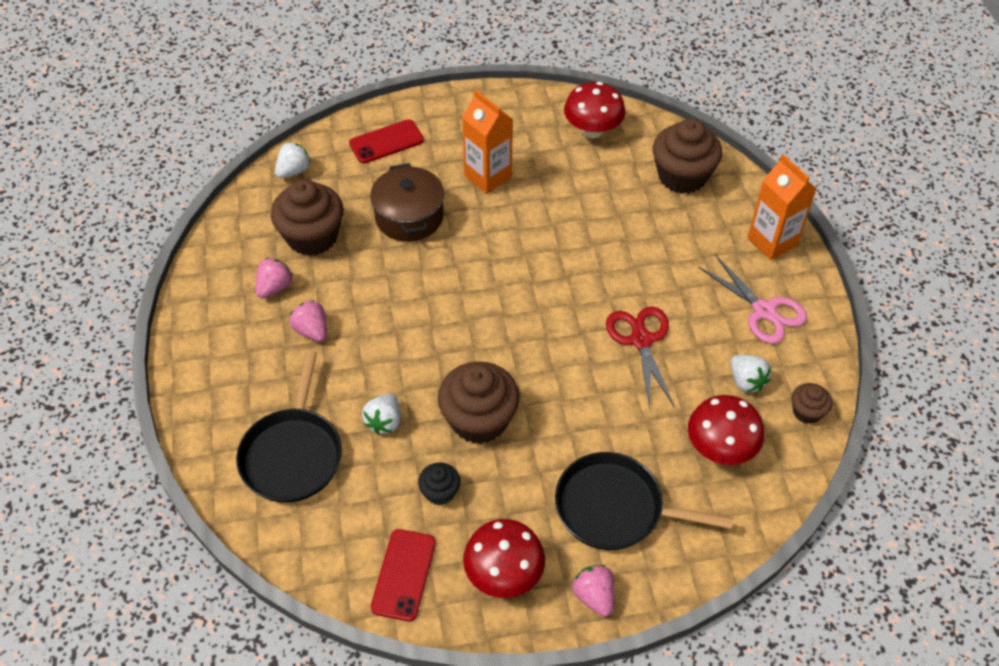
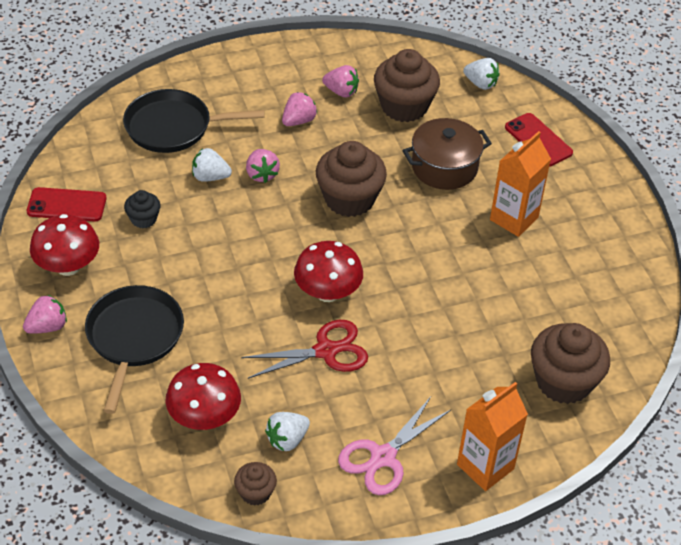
camera: 80 degrees right, 5 degrees down
(389, 372) = (262, 174): none -> pink strawberry
(479, 419) = (218, 237): brown cupcake -> brown cupcake (349, 199)
(592, 130) = (610, 299): red mushroom -> red mushroom (327, 292)

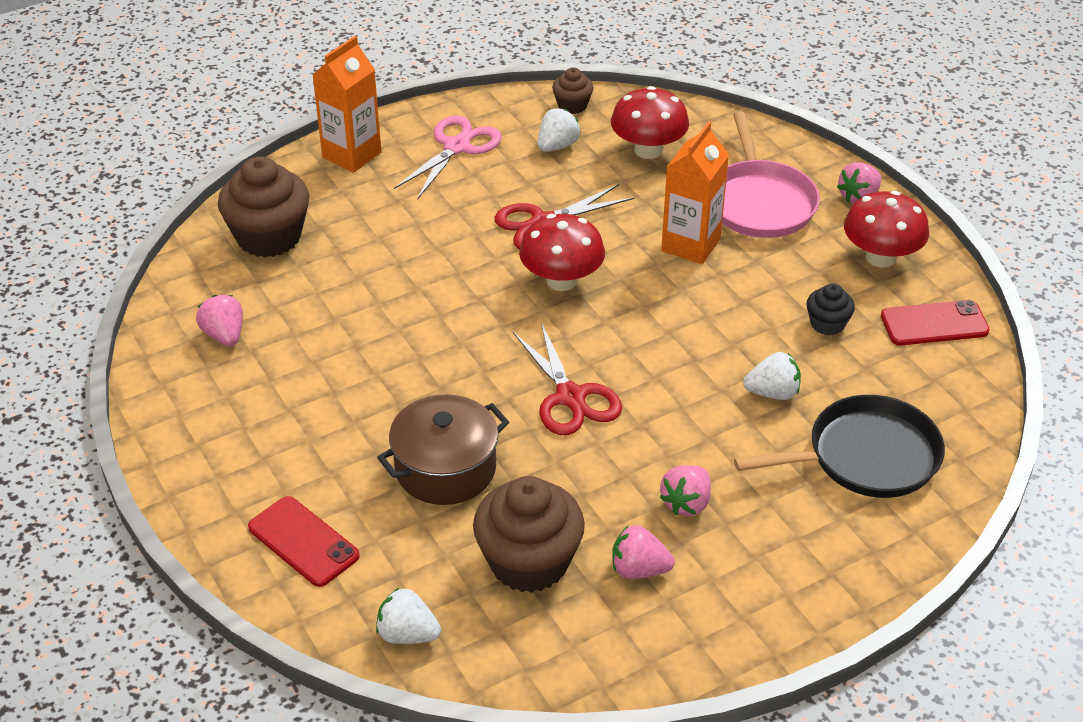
camera: 170 degrees right, 5 degrees down
(134, 337) = (760, 202): black pan -> pink pan
(262, 174) = (704, 409): pink strawberry -> pink strawberry (224, 335)
(349, 199) = (570, 397): brown cupcake -> red scissors
(514, 219) = (336, 410): orange carton -> orange carton (690, 245)

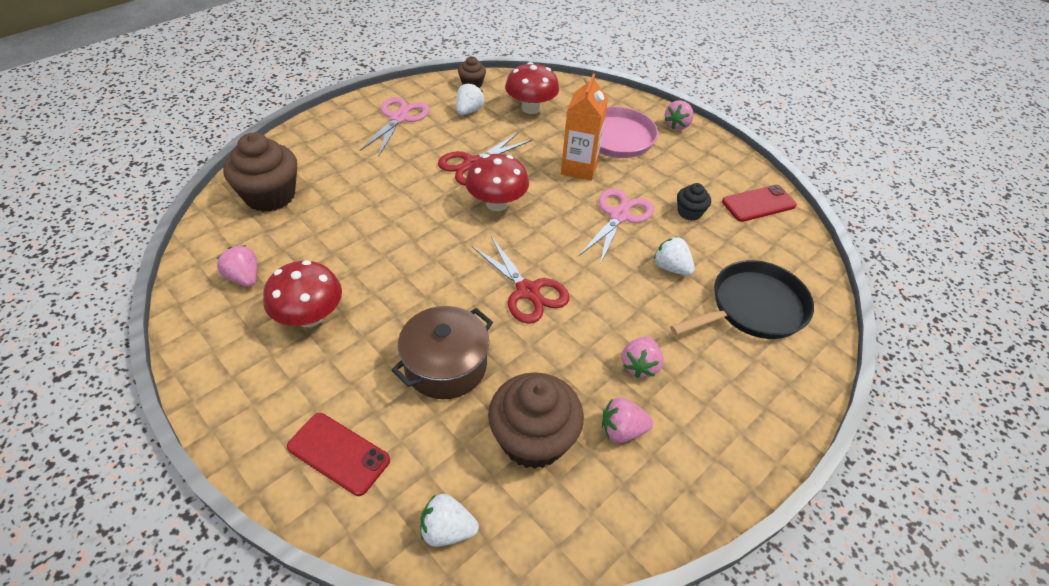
camera: 15 degrees left, 5 degrees up
(352, 155) = (324, 130): orange carton -> none
(725, 317) = (619, 216): none -> pink scissors
(772, 393) = (671, 268): white strawberry -> white strawberry turned 120 degrees counterclockwise
(880, 257) = (706, 162): red mushroom -> red mushroom (310, 316)

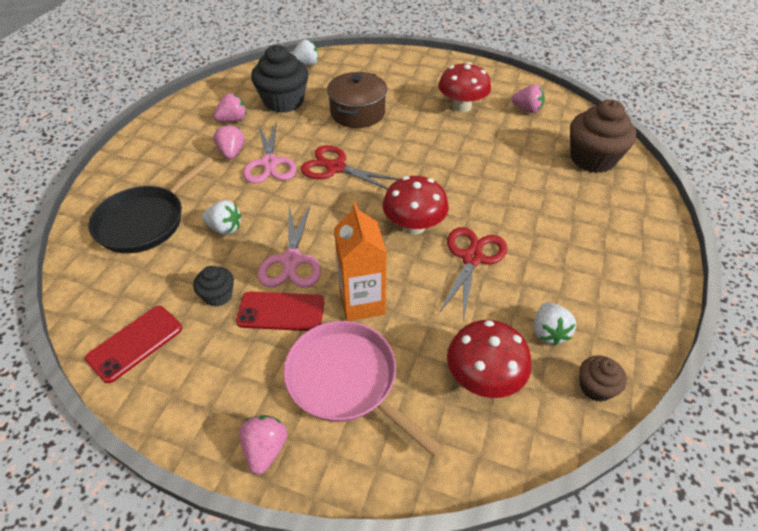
camera: 155 degrees right, 0 degrees up
(338, 453) = (379, 68): red phone -> red phone (281, 312)
(399, 118) = (605, 282): pink scissors -> pink scissors (269, 163)
(533, 439) = (283, 101): brown cupcake -> black cupcake

